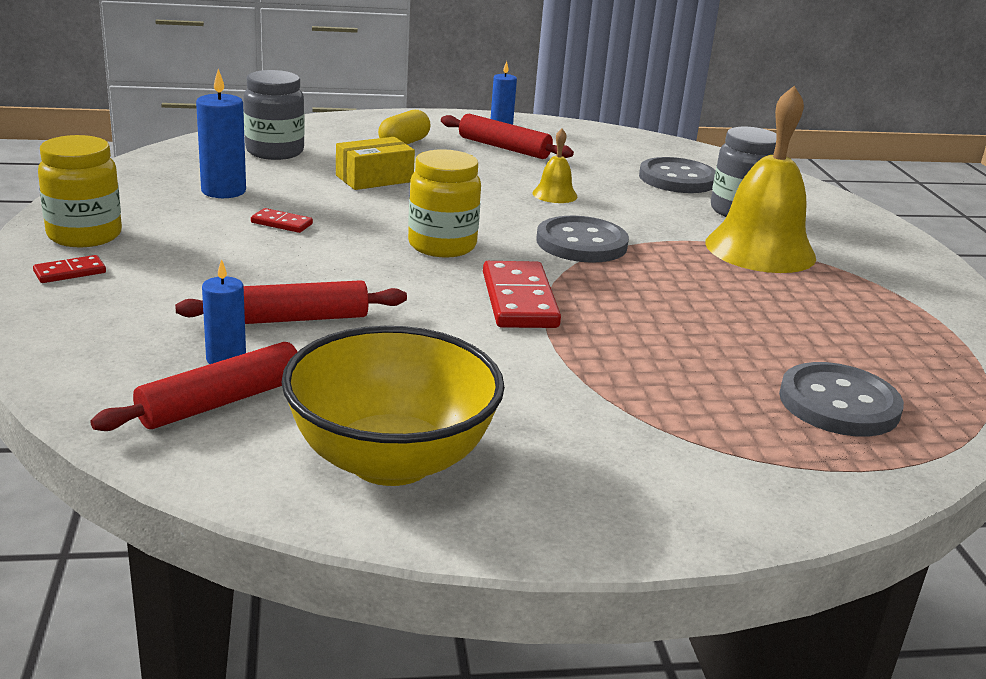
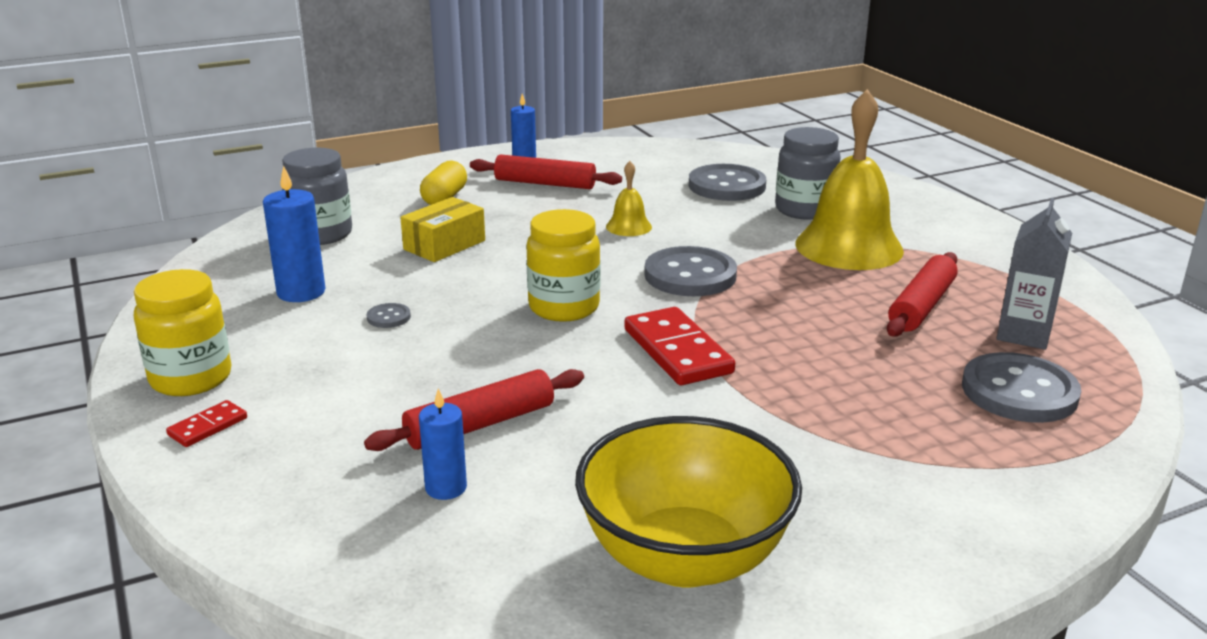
camera: 15 degrees left, 0 degrees up
(221, 402) = (477, 538): red rolling pin -> red rolling pin (922, 306)
(281, 223) = (388, 317): red domino -> grey button
(885, 357) = (1023, 334): none -> grey carton

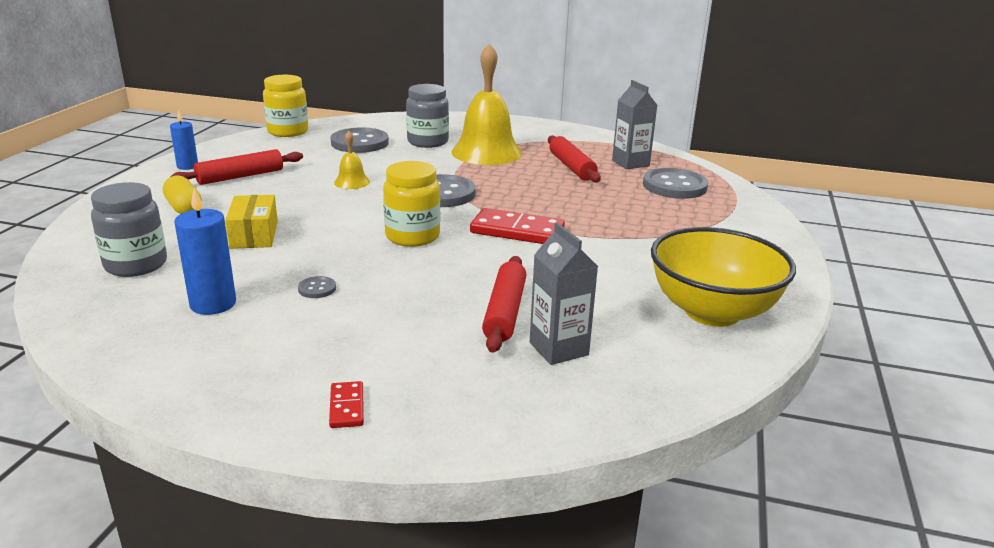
camera: 50 degrees left, 0 degrees up
(191, 378) = (260, 391): yellow jar -> yellow jar (288, 132)
(446, 488) = (558, 349): blue candle -> grey carton

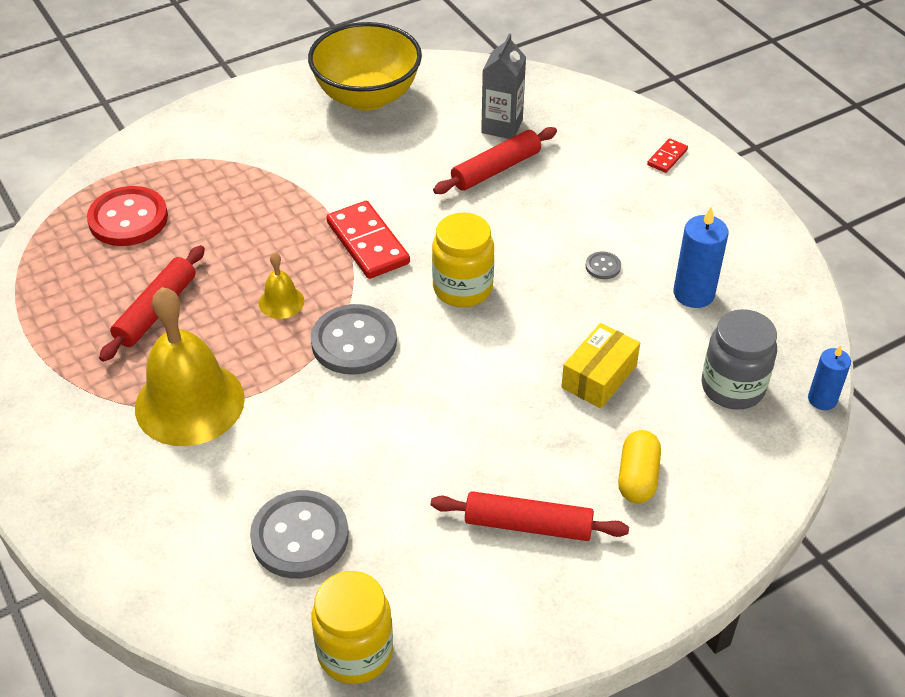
camera: 135 degrees left, 20 degrees up
(187, 166) = (574, 604): blue candle -> blue candle (822, 399)
(352, 182) = (416, 427): yellow bell -> yellow bell (281, 302)
(427, 142) = (216, 479): grey jar -> none
(630, 163) = (89, 279): grey carton -> none
(674, 186) = (128, 219): grey button -> red button

